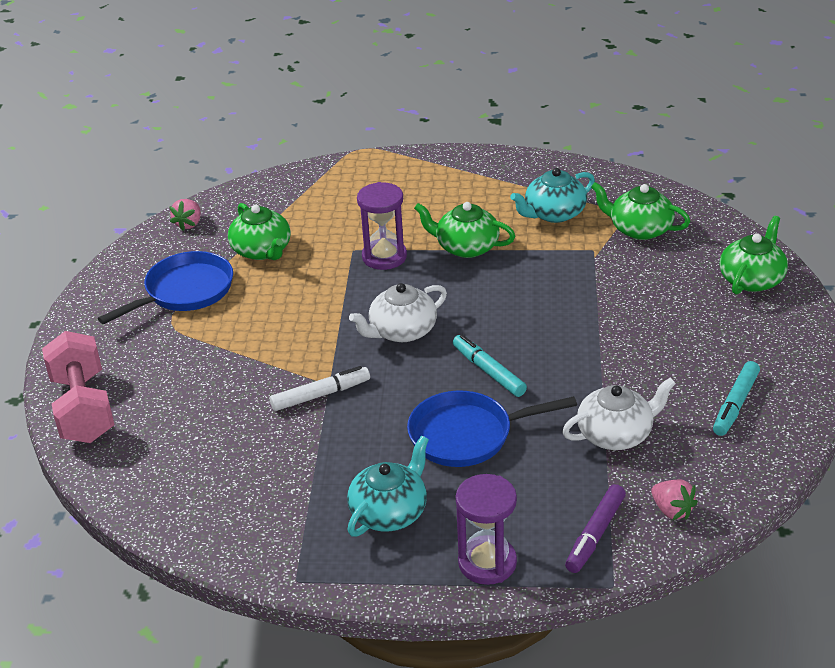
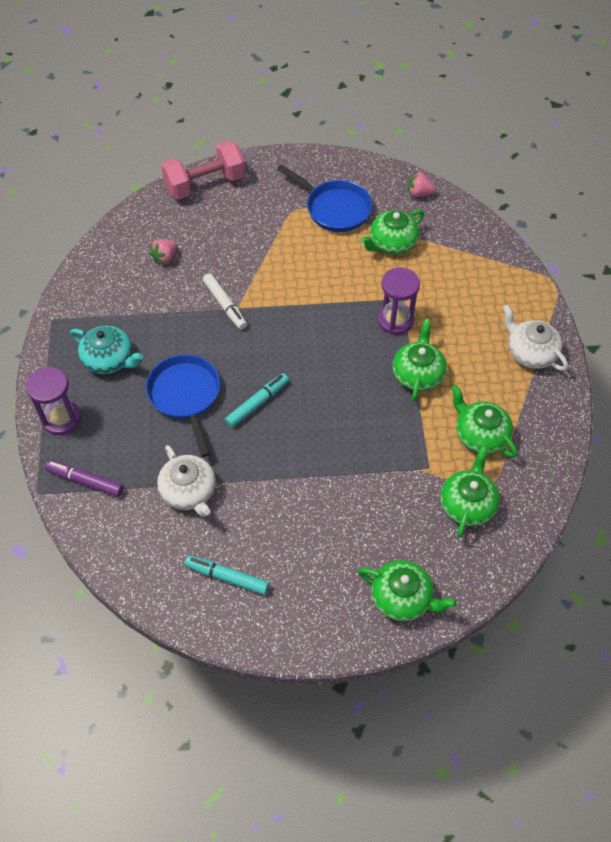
camera: 80 degrees right, 20 degrees up
(402, 331) = (301, 343): white teapot -> white teapot (530, 352)
(554, 213) = (480, 435): turquoise teapot -> green teapot
(672, 510) = (108, 530): pink strawberry -> pink strawberry (165, 258)

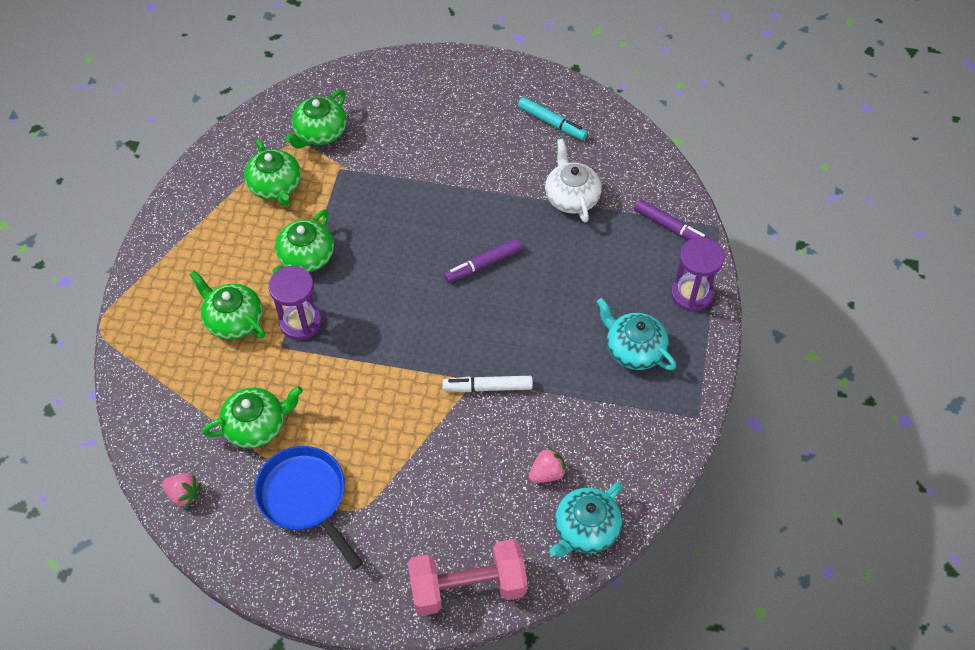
camera: 165 degrees left, 0 degrees up
(130, 230) = (585, 529): none -> turquoise teapot
(185, 396) = (556, 289): blue pan -> none
(225, 305) = (487, 387): white marker -> white marker turned 75 degrees counterclockwise
(257, 403) = (483, 264): turquoise marker -> purple marker
(402, 598) = (409, 79): green teapot -> green teapot (233, 320)
(530, 352) = (177, 253): white teapot -> none

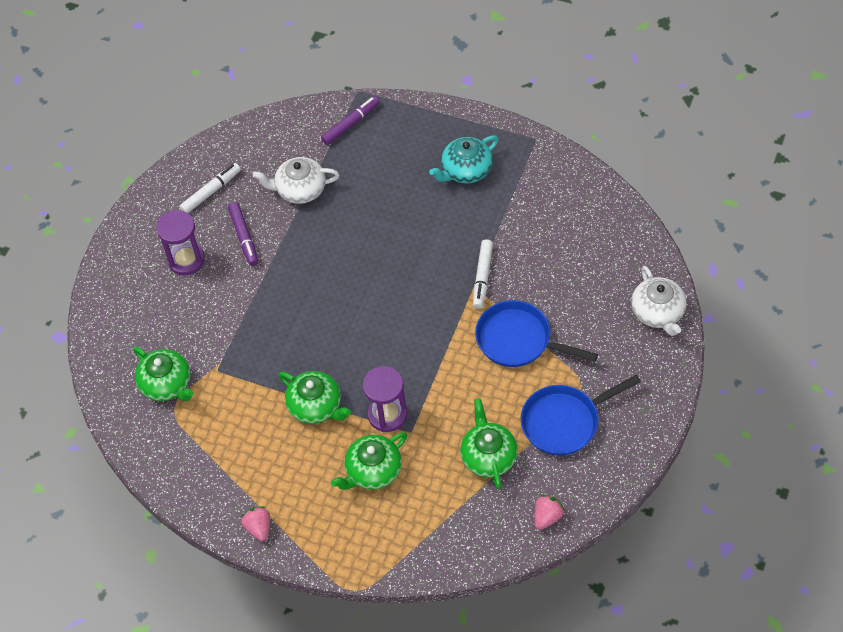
camera: 75 degrees left, 0 degrees up
(276, 186) = (224, 427): green teapot -> none
(408, 435) = (518, 340): none -> blue pan
(467, 587) = (658, 312): pink dumbbell -> white teapot
(483, 264) = (357, 265): purple marker -> purple marker (244, 237)
(547, 473) = (568, 246): pink strawberry -> pink strawberry (259, 527)
(552, 123) = (211, 192): turquoise marker -> white marker
(585, 529) = (620, 228): turquoise teapot -> none
(691, 294) = (421, 122): purple hourglass -> purple hourglass (186, 260)

